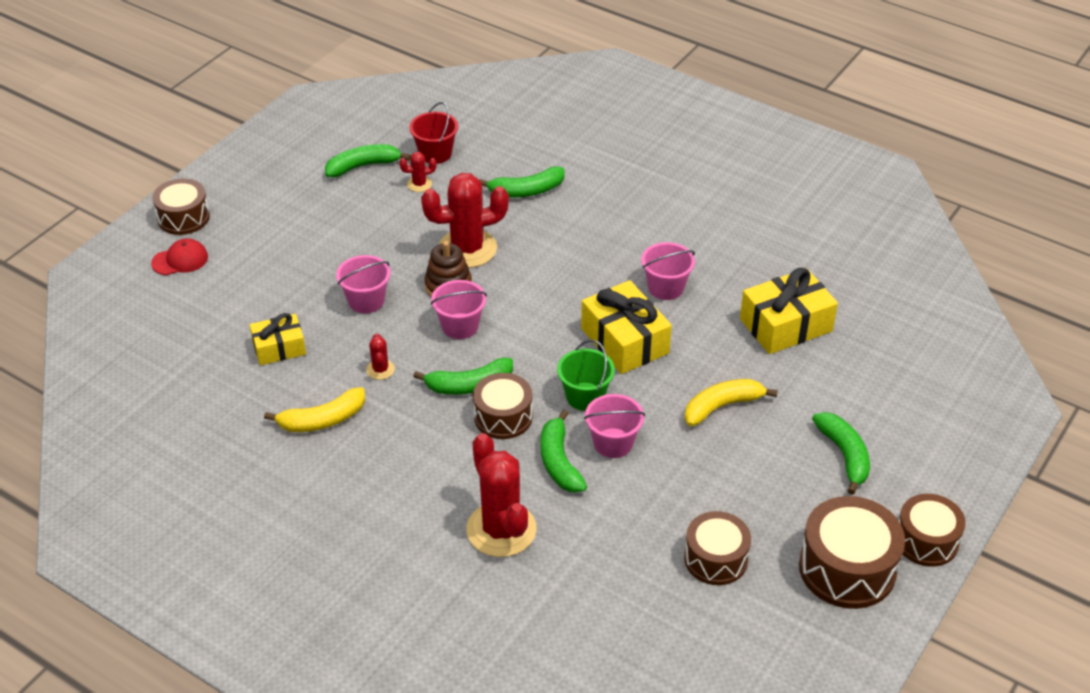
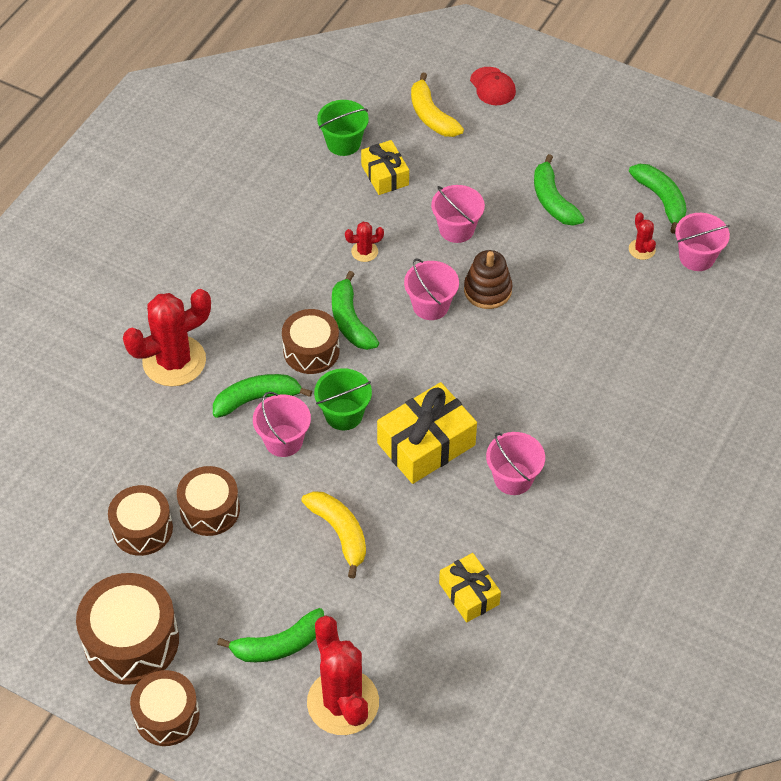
camera: 85 degrees right, 10 degrees up
(183, 217) = (553, 78): brown drum -> brown drum (210, 509)
(223, 377) = (343, 143): none -> green bucket
(322, 420) = (297, 219): yellow banana -> yellow banana (431, 115)
(435, 153) = (696, 257): red bucket -> pink bucket
(467, 249) = (546, 300): red cactus -> red cactus (343, 702)
(526, 191) = (650, 342): green banana -> green banana (553, 200)
(785, 325) = (469, 594): yellow gift -> yellow gift, size x0.62

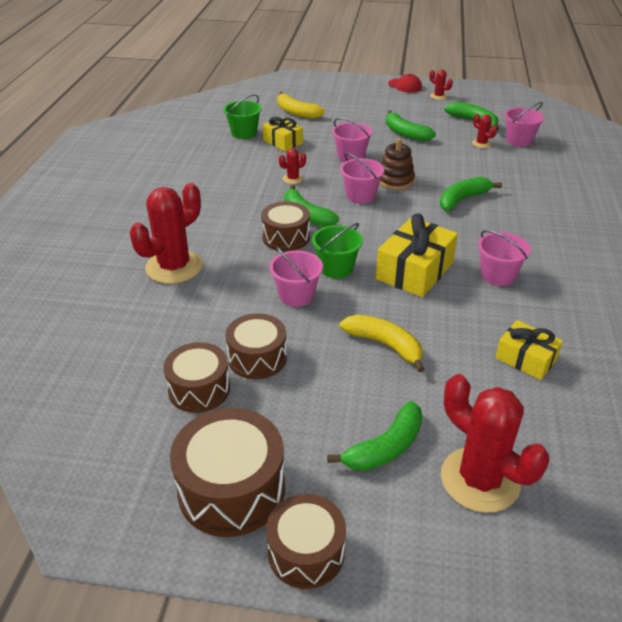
camera: 20 degrees left, 15 degrees down
(257, 399) = (258, 274): green banana -> green banana (463, 199)
(492, 86) = (327, 95): red cap -> red cap (405, 86)
(647, 130) = (438, 96): none -> red cactus

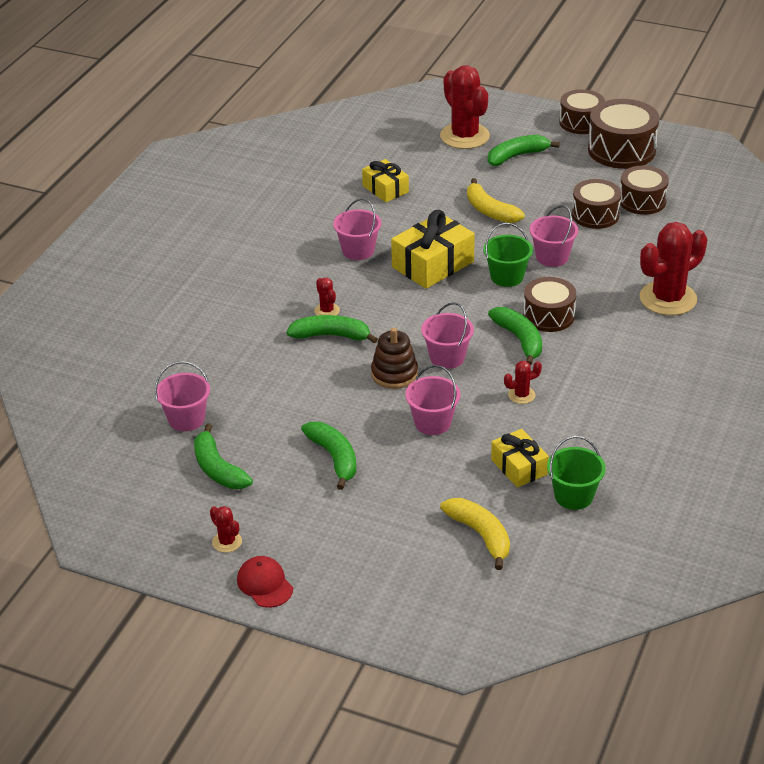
camera: 165 degrees left, 0 degrees up
(463, 199) = (331, 336): green banana -> green banana turned 150 degrees counterclockwise
(481, 143) = (242, 421): red cactus -> red cactus (327, 311)

